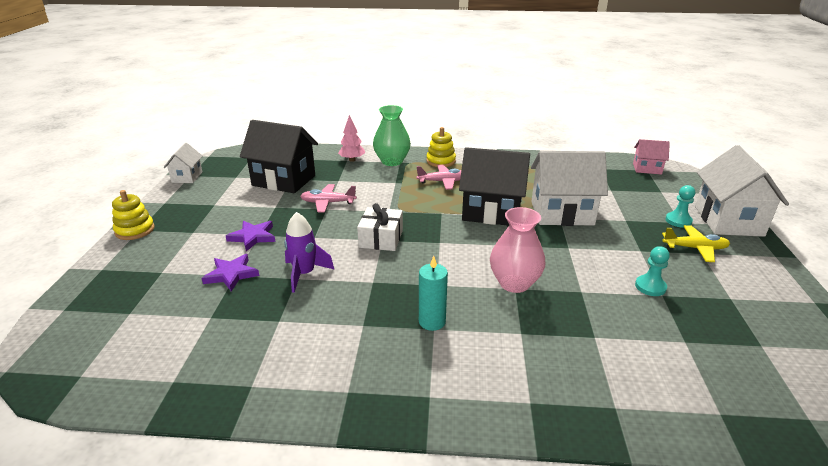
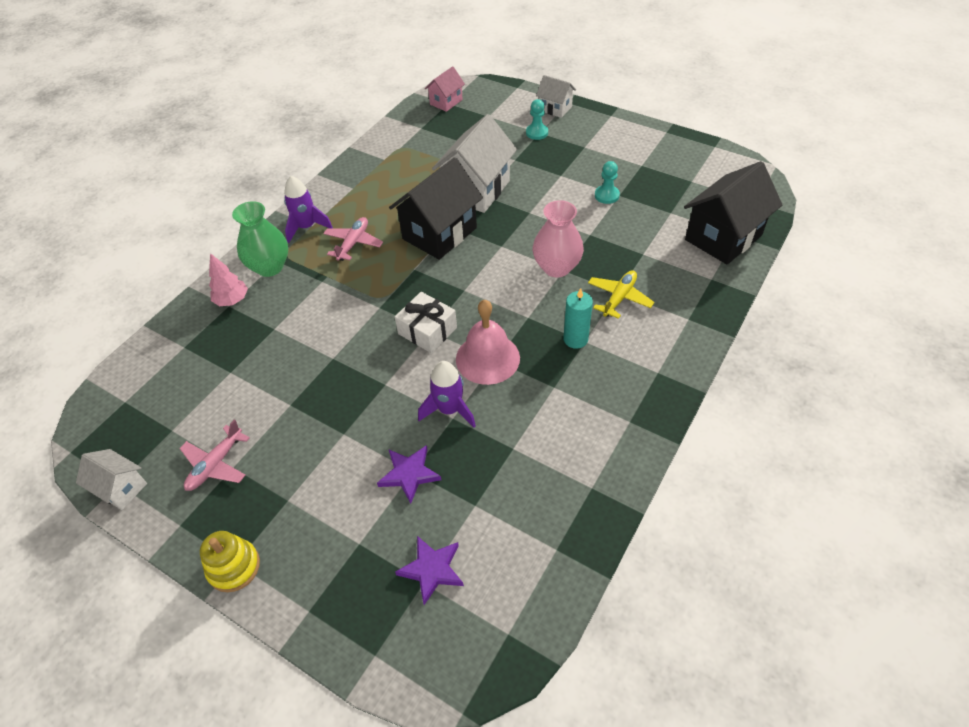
camera: 60 degrees left, 20 degrees up
(253, 237) = (345, 440): purple star -> purple star (432, 569)
(284, 180) = (228, 381): black house -> black house (723, 237)
(328, 203) = (320, 353): pink plane -> pink plane (216, 464)
(372, 276) = (487, 358): none -> pink bell
(441, 161) = (306, 227): yellow stacking toy -> purple rocket
(695, 248) = (577, 146): yellow plane -> yellow plane (619, 298)
(728, 221) = (555, 108): white house -> white house, size x0.53

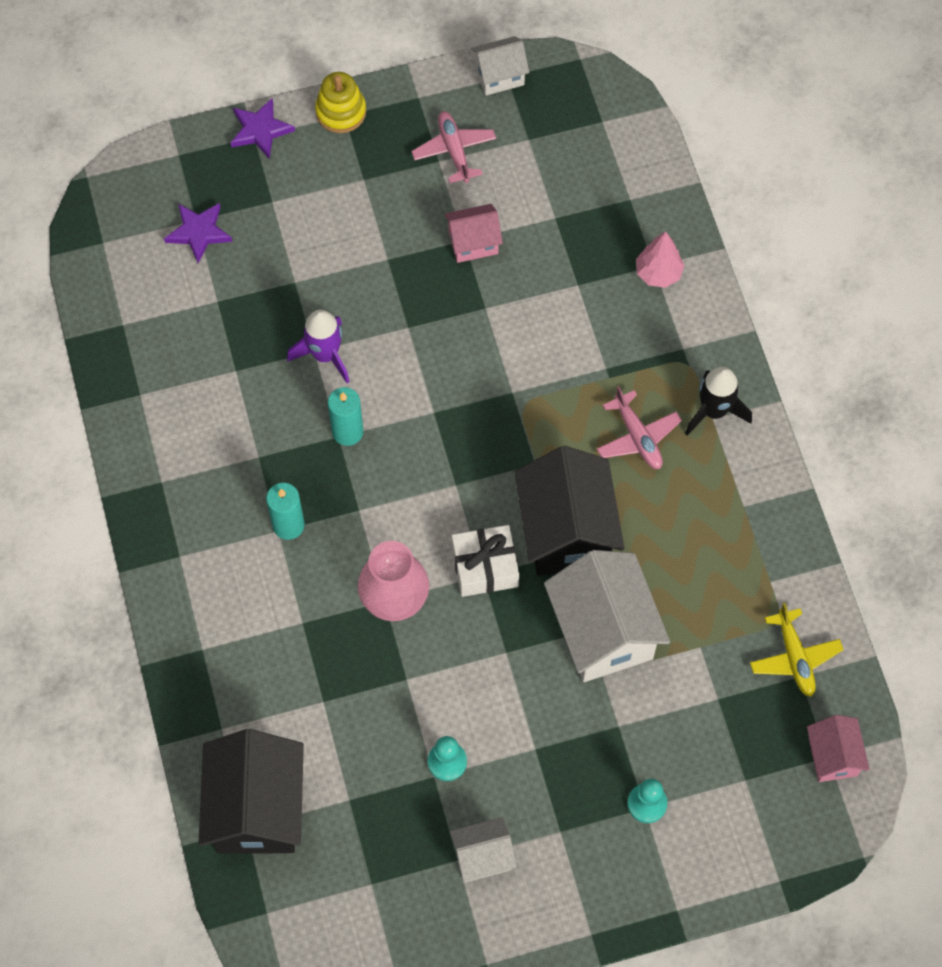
camera: 130 degrees right, 15 degrees up
(269, 267) = (679, 335): green vase -> none
(287, 398) = (473, 243): none -> pink house
(306, 227) = (714, 411): purple rocket -> black rocket
(409, 474) = (295, 277): purple star -> purple star (260, 130)
(427, 330) = (435, 409): white gift -> white gift (485, 567)
(487, 358) = (347, 432): pink bell -> turquoise candle
(555, 108) = (677, 879): white house -> white house (483, 856)
(619, 298) = (293, 614): yellow plane -> yellow plane (794, 657)

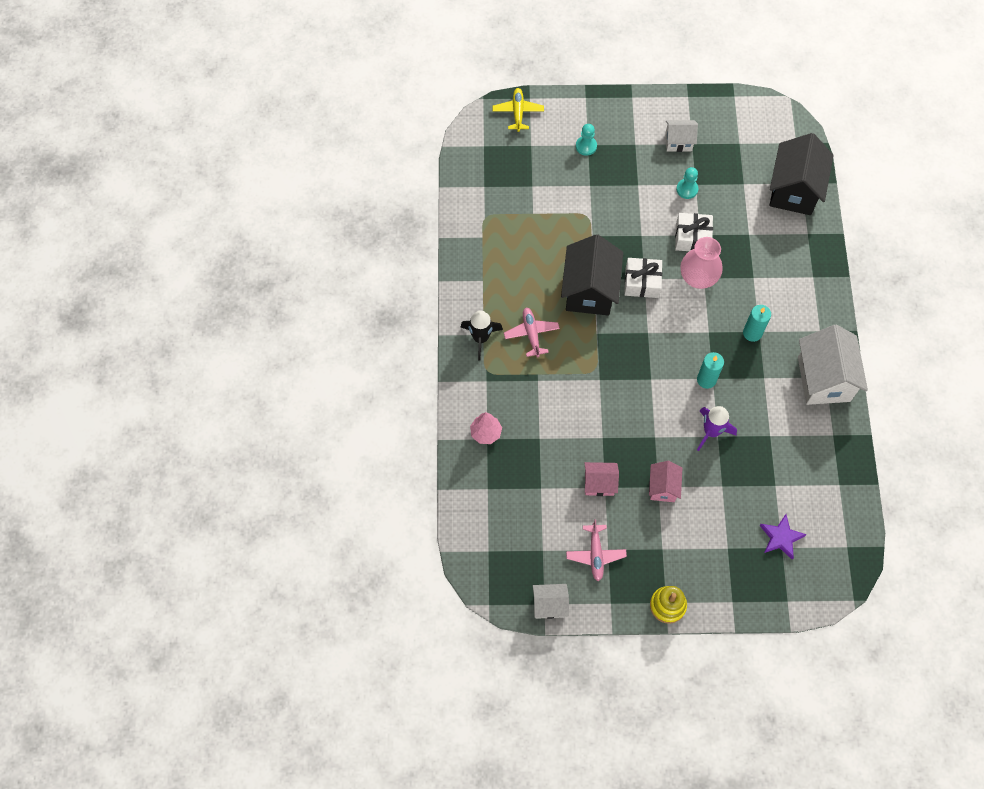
camera: 165 degrees left, 0 degrees up
(260, 130) = (727, 605): purple star -> none
(418, 669) = (692, 238): none -> white gift
(603, 632) = (584, 233): white house -> white house (824, 379)
(794, 657) = (483, 196): yellow plane -> yellow plane (518, 112)
(833, 756) = (481, 145): pink house -> pink house (663, 487)

